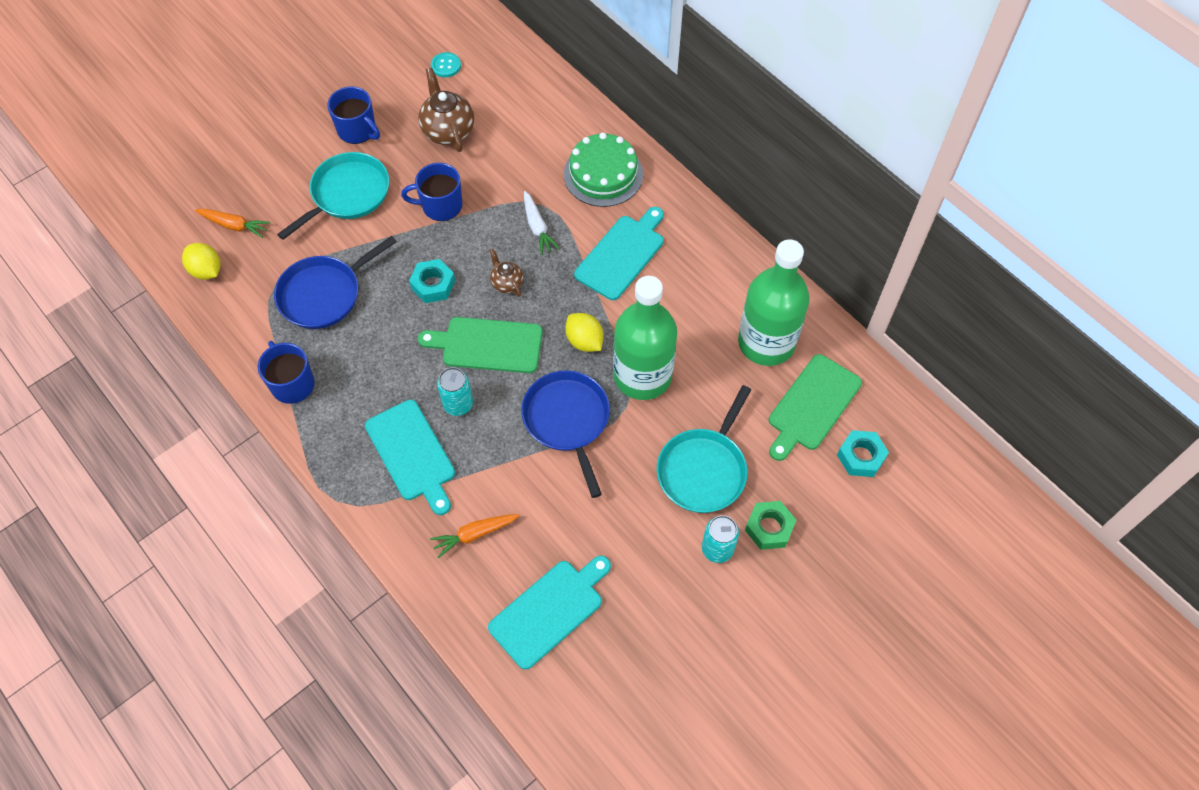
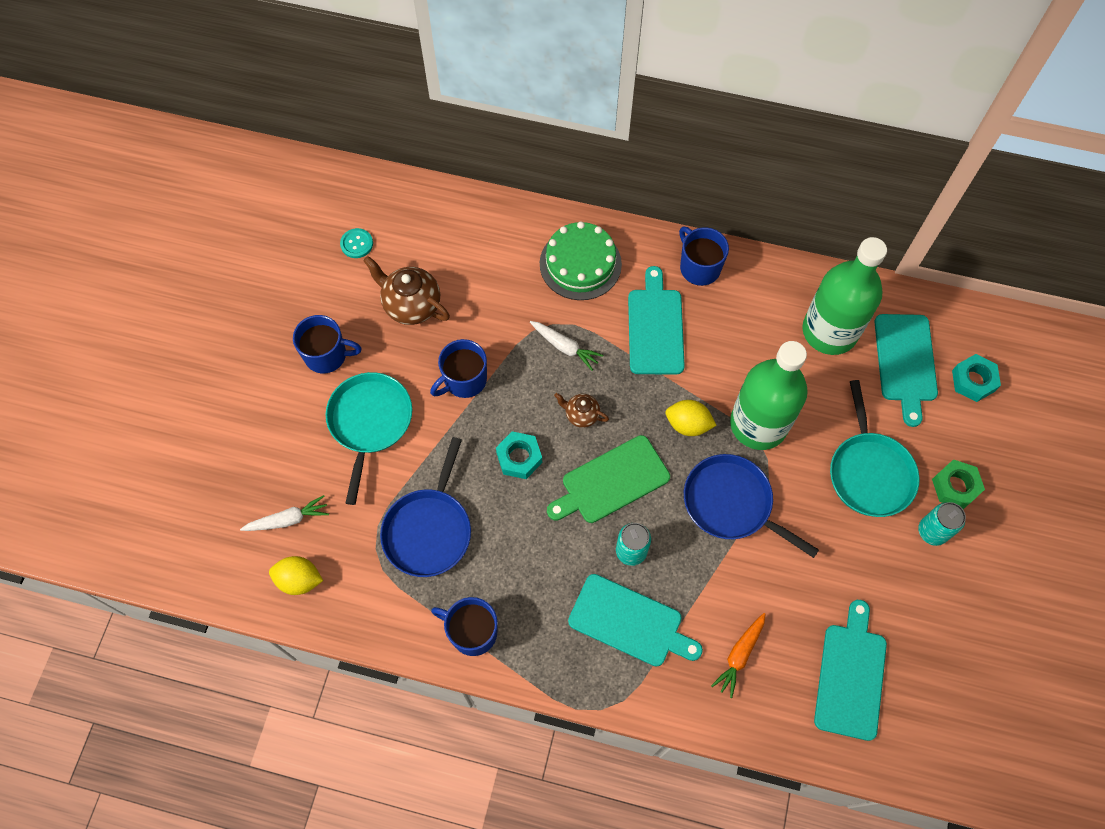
camera: 35 degrees left, 5 degrees up
(234, 225) = (288, 519): orange carrot -> white carrot
(697, 231) = (699, 267): none -> blue mug
(812, 405) = (905, 362): green cutting board -> turquoise cutting board

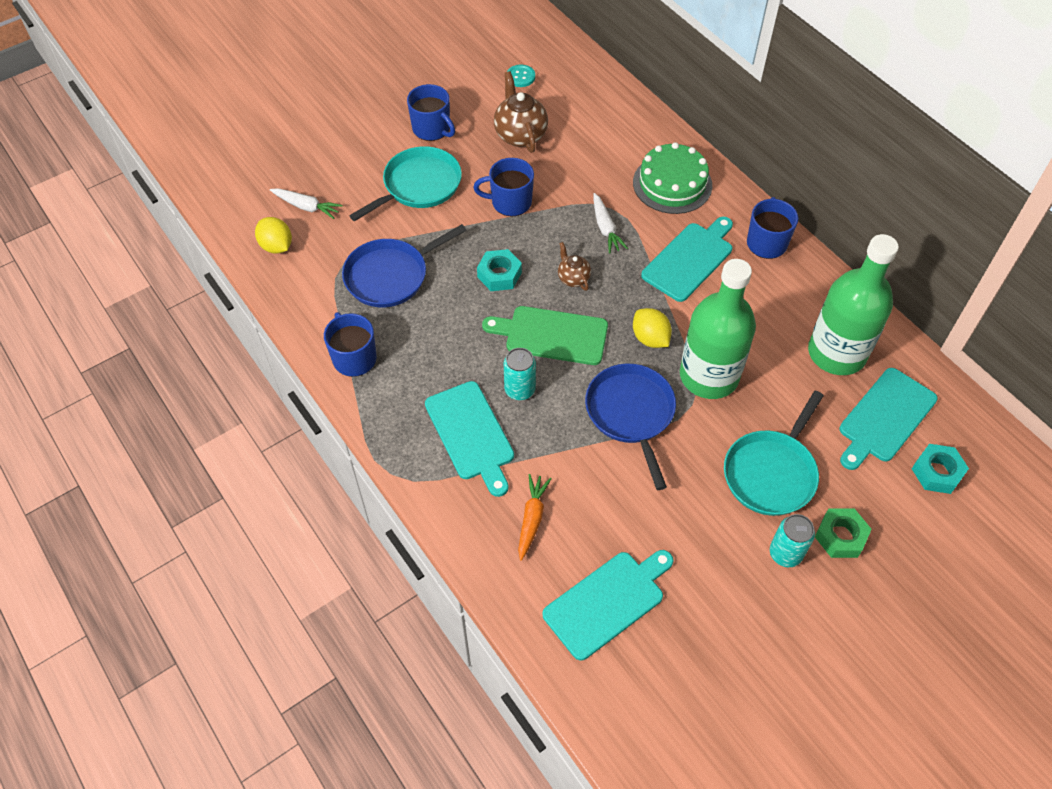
camera: 40 degrees right, 10 degrees down
(739, 655) = (532, 518): orange carrot -> orange carrot turned 120 degrees clockwise

